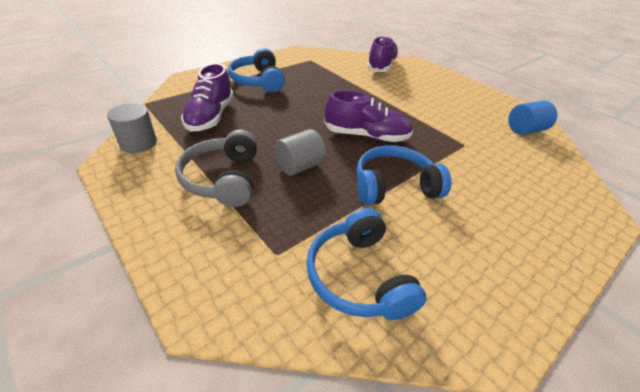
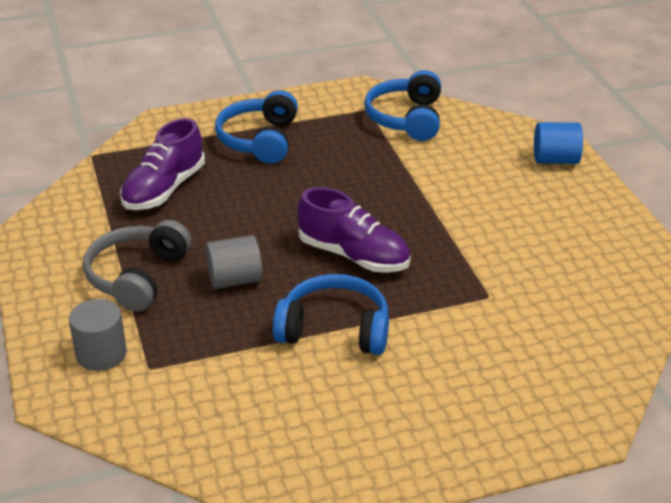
camera: 25 degrees right, 5 degrees down
(138, 143) = (64, 212): grey cylinder -> grey cylinder (101, 354)
(358, 276) = (217, 409): blue headphones -> blue headphones (406, 118)
(381, 66) = (480, 138): purple shoe -> none
(525, 130) = (616, 293): blue cylinder -> blue cylinder (555, 160)

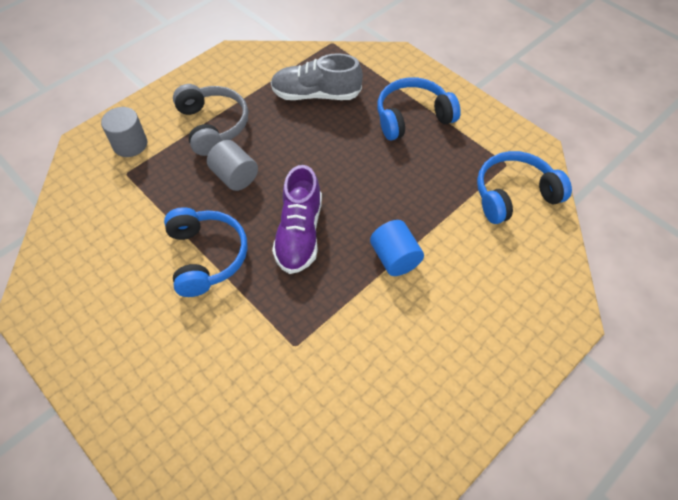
camera: 65 degrees right, 20 degrees up
(137, 276) = (213, 125): grey headphones -> grey headphones turned 75 degrees clockwise
(164, 189) = (316, 94): purple shoe -> grey shoe
(555, 160) = (533, 332): blue cylinder -> blue cylinder (395, 258)

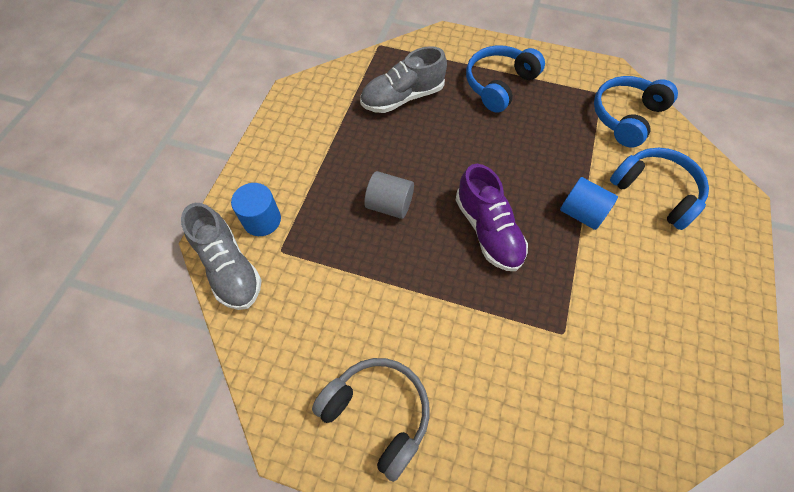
camera: 30 degrees left, 5 degrees up
(81, 168) = (229, 267): none -> grey shoe
(130, 144) = (262, 220): grey cylinder -> blue cylinder
(207, 256) = (423, 293): blue headphones -> blue headphones (656, 192)
(213, 125) = (330, 166): grey headphones -> grey headphones (378, 413)

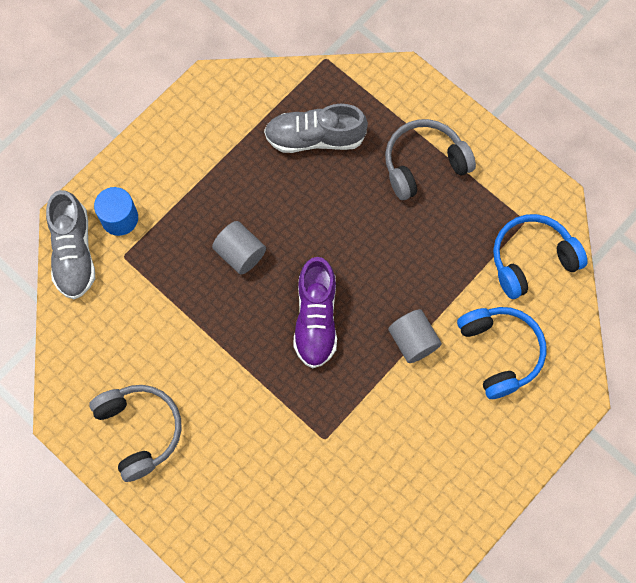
camera: 25 degrees right, 10 degrees up
(499, 84) = (424, 164): blue headphones -> grey headphones
(581, 213) = (413, 341): blue cylinder -> grey cylinder

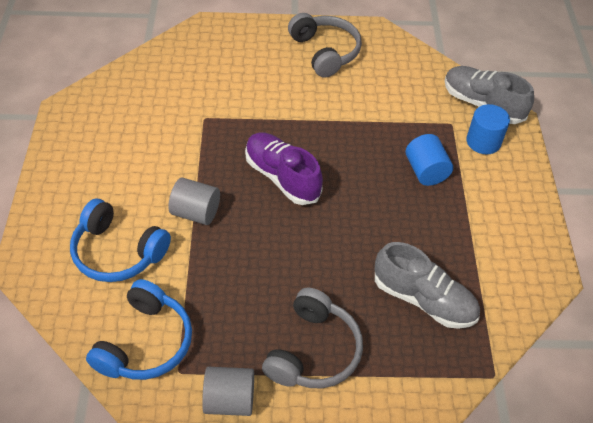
camera: 135 degrees right, 20 degrees down
(140, 430) = (325, 52): grey headphones -> grey headphones turned 135 degrees counterclockwise
(197, 230) = (426, 171): none -> blue cylinder
(240, 253) = (380, 178): grey cylinder -> grey cylinder (229, 400)
(315, 138) = (423, 299): grey shoe -> grey shoe turned 75 degrees clockwise

